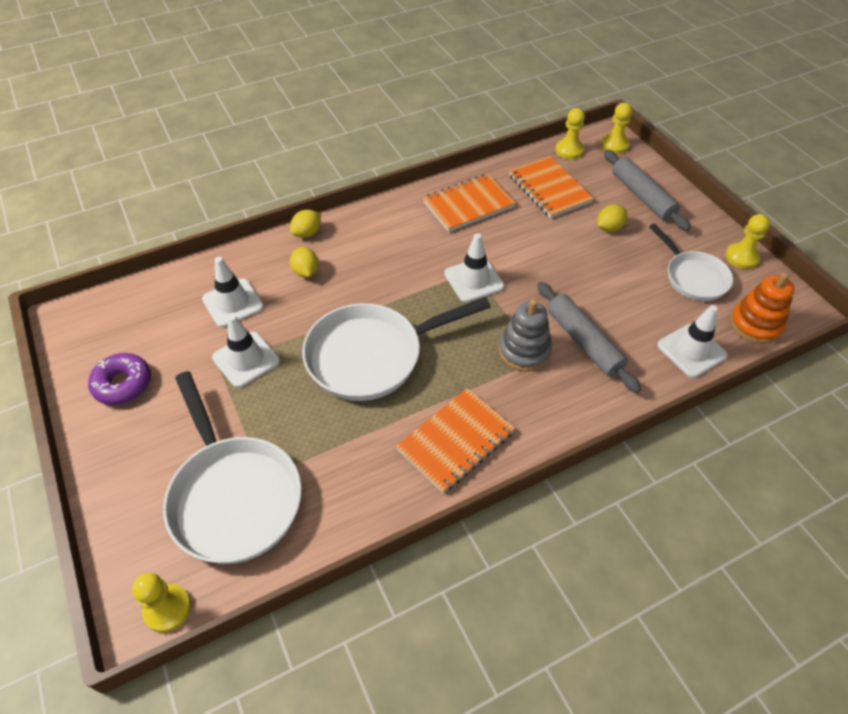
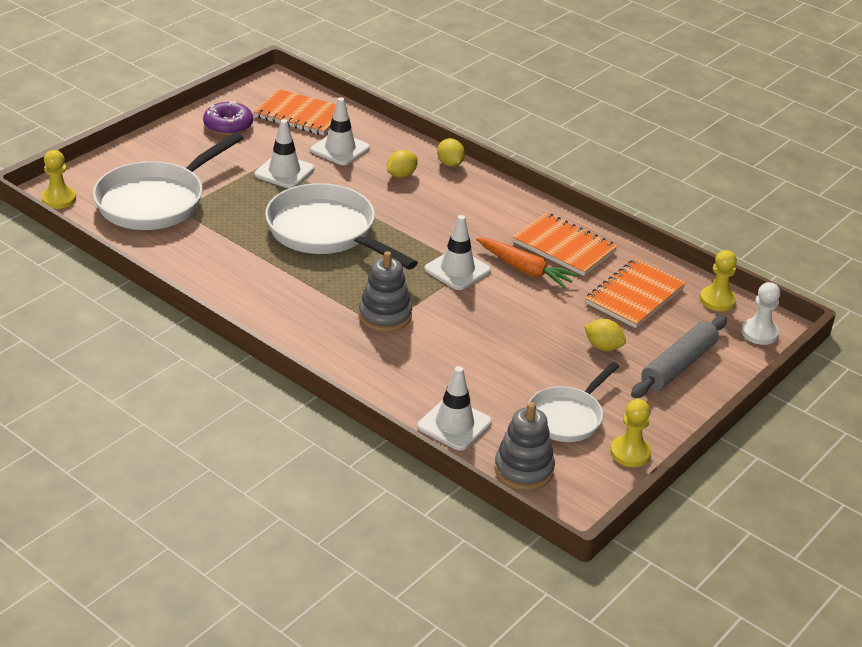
camera: 65 degrees right, 15 degrees down
(307, 233) = (450, 164): yellow lemon -> yellow lemon turned 45 degrees clockwise
(455, 441) = (260, 294): orange notebook -> orange notebook (300, 115)
(490, 238) = (525, 269): none -> orange carrot
(583, 342) = (420, 350): grey rolling pin -> none
(614, 145) = (759, 333): yellow pawn -> white pawn
(755, 324) = (523, 469): orange stacking toy -> grey stacking toy

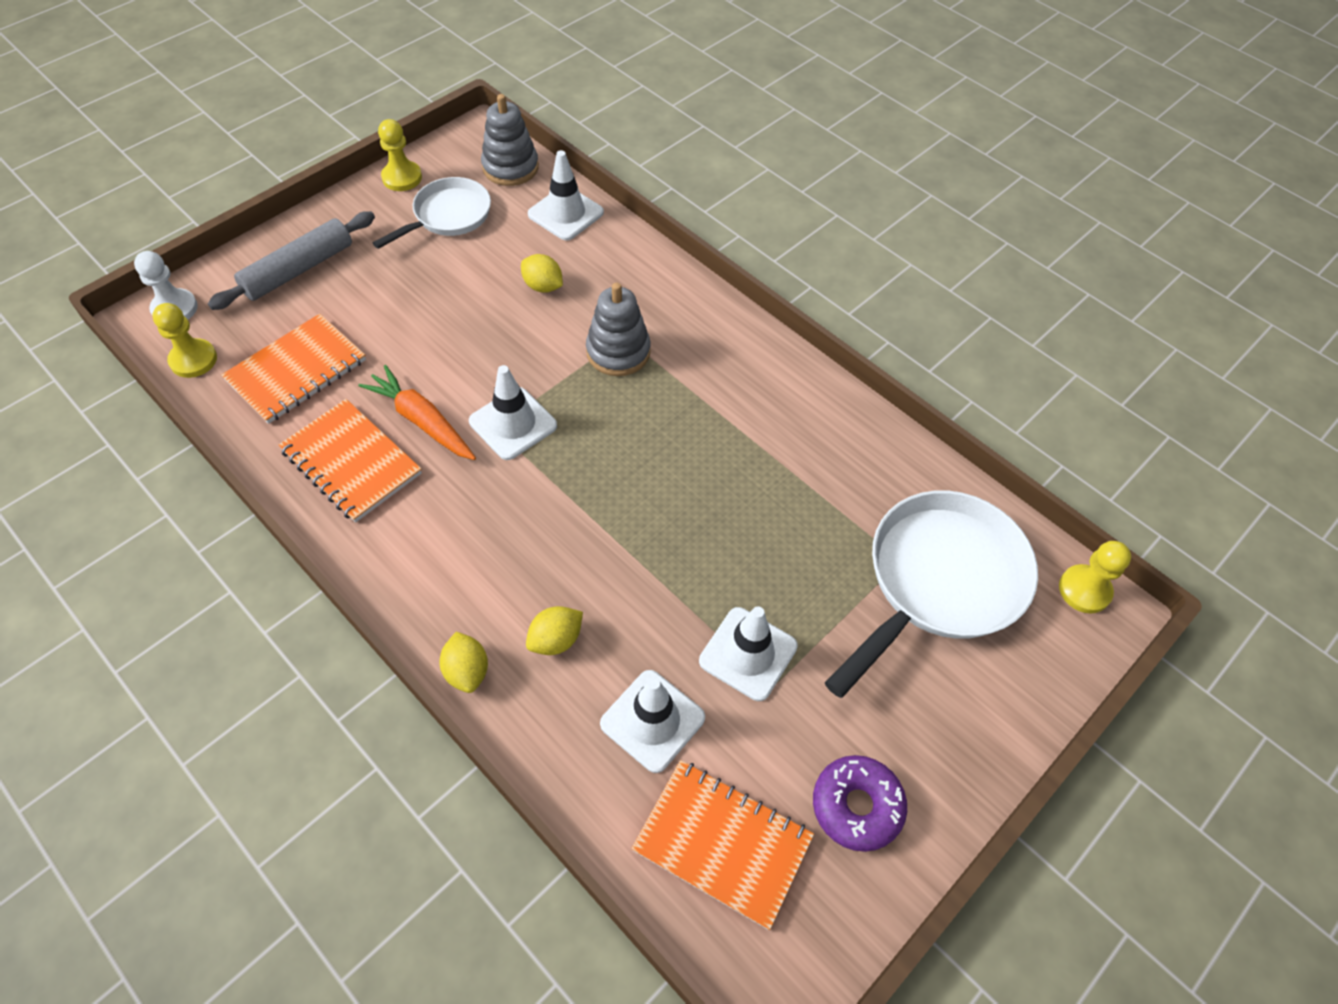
camera: 175 degrees left, 20 degrees up
(326, 232) = (683, 504): white pan -> none
(603, 347) = (372, 297): yellow lemon -> yellow lemon (543, 286)

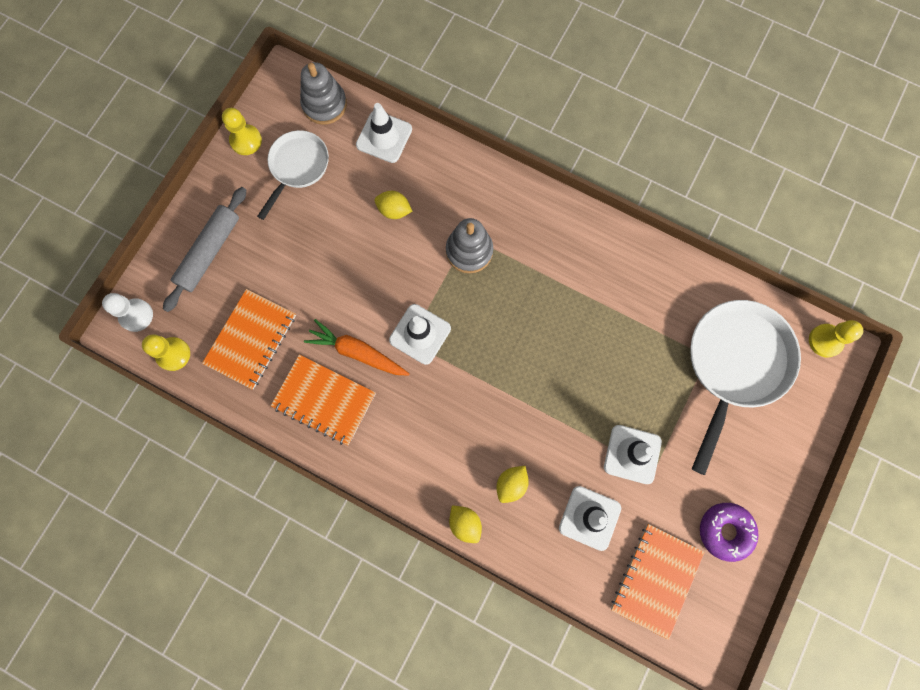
camera: 15 degrees left, 20 degrees up
(722, 843) = (655, 579): orange notebook -> orange notebook turned 75 degrees counterclockwise

